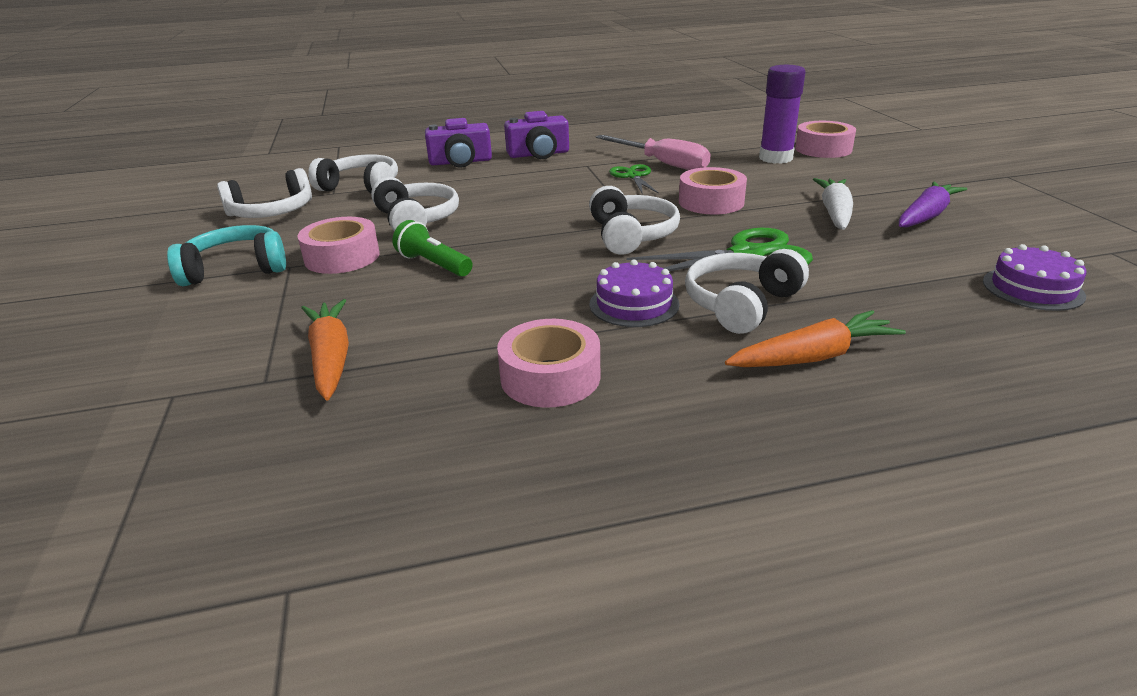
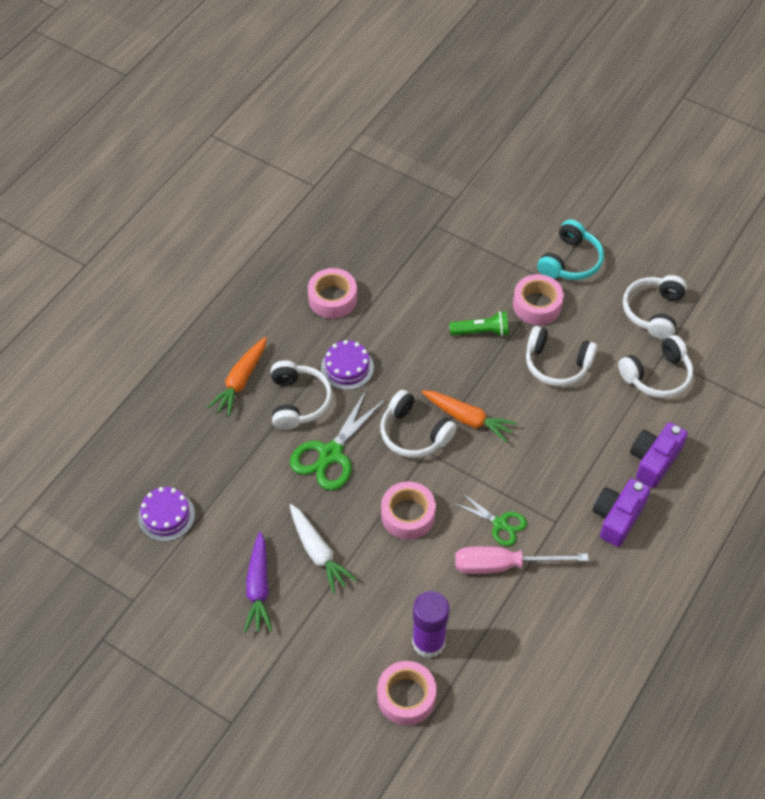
camera: 135 degrees right, 25 degrees up
(330, 358) = (429, 250): orange carrot -> orange carrot (468, 419)

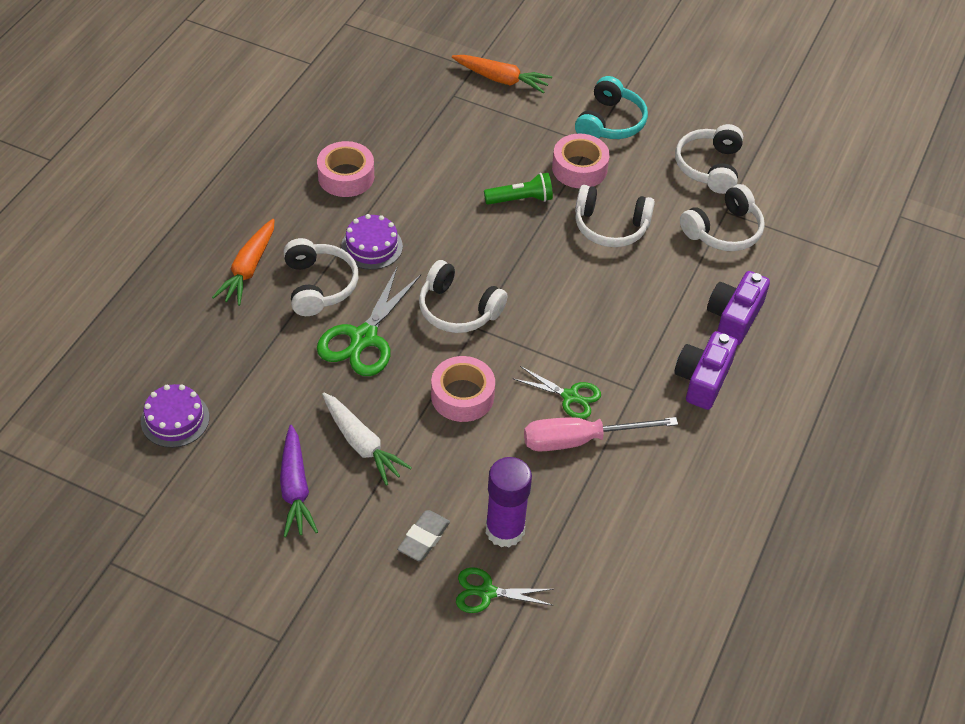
camera: 10 degrees left, 5 degrees down
(360, 643) = (424, 538): none -> grey eraser
(406, 696) = (486, 592): pink tape -> green scissors
(468, 419) = (518, 290): orange carrot -> orange carrot (501, 79)

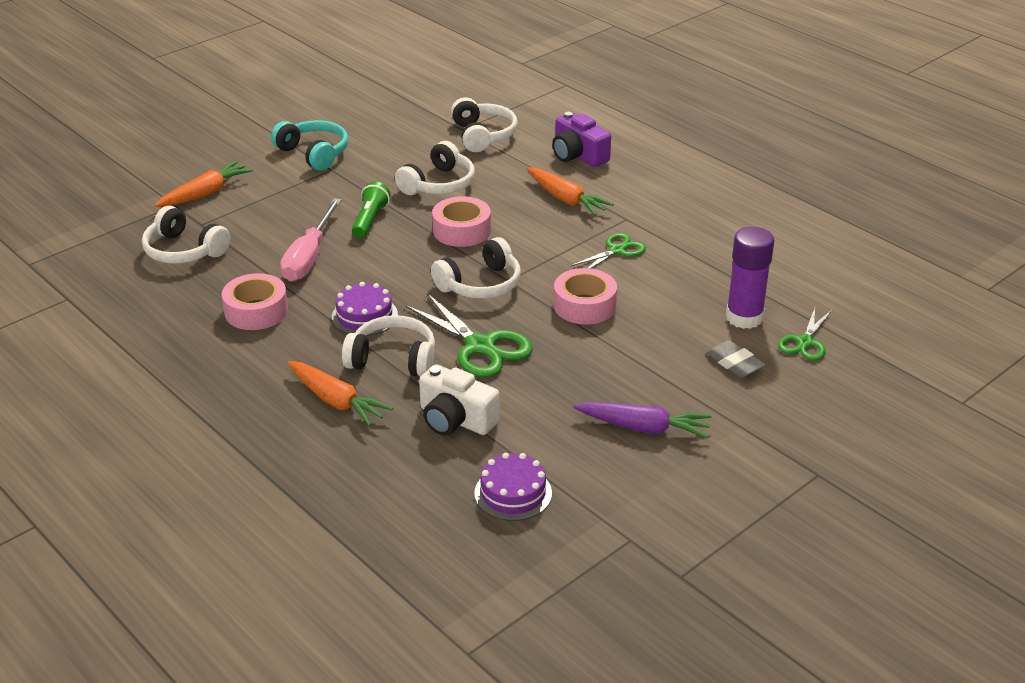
camera: 65 degrees left, 15 degrees down
(255, 353) = (456, 419): none -> white camera
(362, 444) = (610, 375): white carrot -> none
(579, 168) = (357, 182): pink tape -> pink tape (461, 230)
(580, 440) = (666, 257): pink screwdriver -> pink screwdriver (309, 257)
(641, 331) = (566, 199): none -> orange carrot
(702, 379) = (634, 185): purple camera -> none
(709, 167) = (407, 123): white headphones -> white headphones (184, 251)

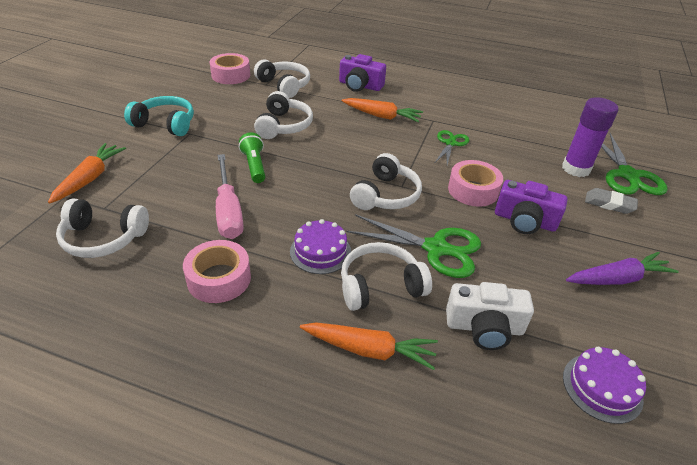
camera: 30 degrees left, 5 degrees up
(461, 230) = (332, 156): pink tape -> pink tape (231, 75)
(607, 350) = (524, 221): none -> purple camera
(805, 342) = (628, 175): green scissors -> green scissors, size x1.66

